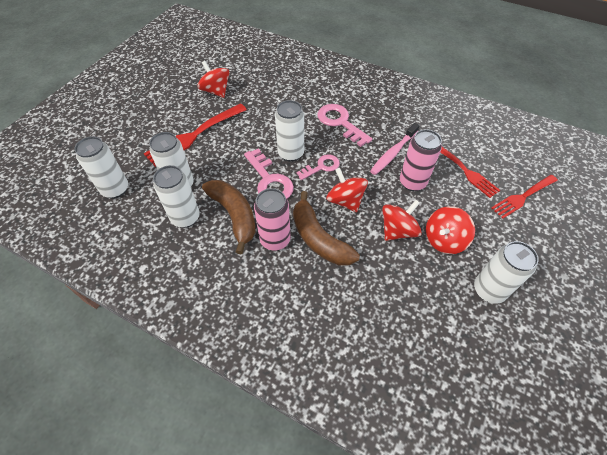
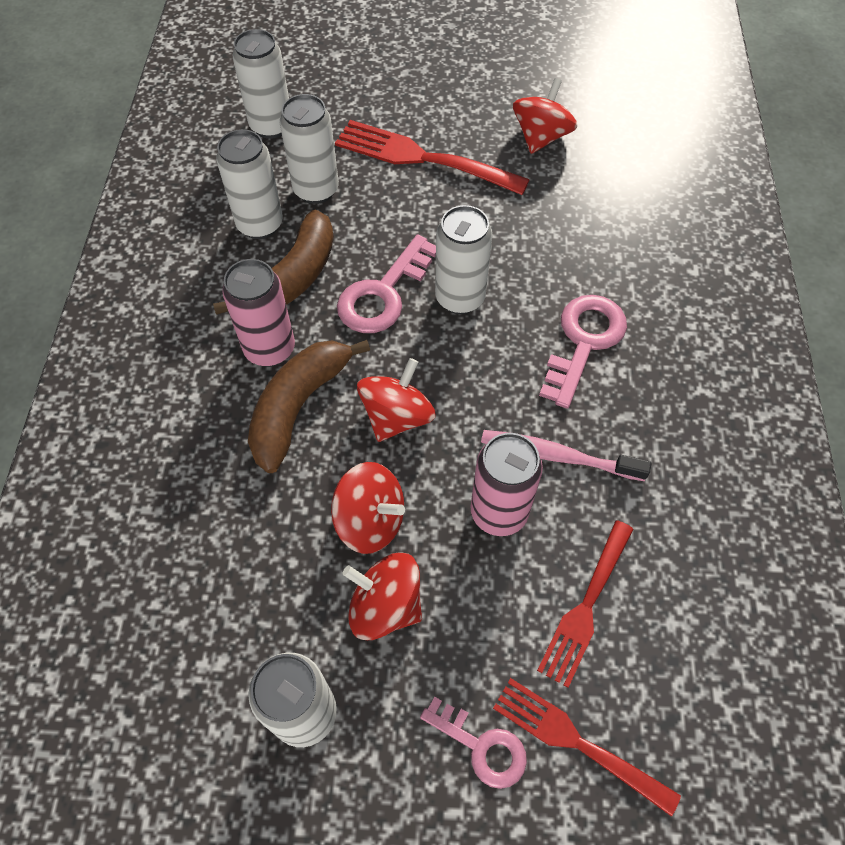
camera: 65 degrees right, 5 degrees up
(321, 167) = (455, 354): pink key -> pink key (482, 746)

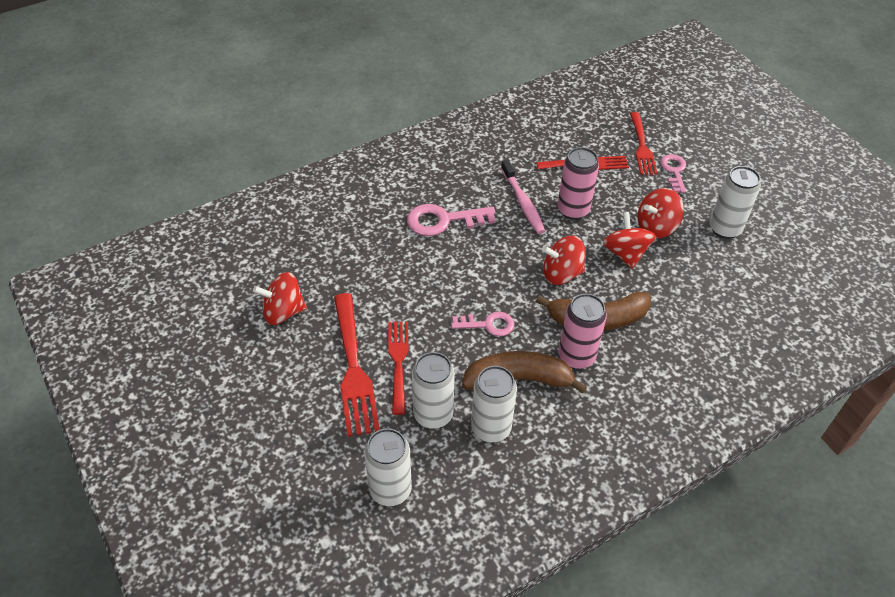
camera: 125 degrees left, 10 degrees down
(383, 294) = (488, 324): pink key -> pink key, size x0.64
(385, 606) = (656, 227): red spinning top -> red spinning top turned 75 degrees clockwise
(400, 194) = (398, 362): none -> red fork
(460, 298) = (459, 287): white can -> none

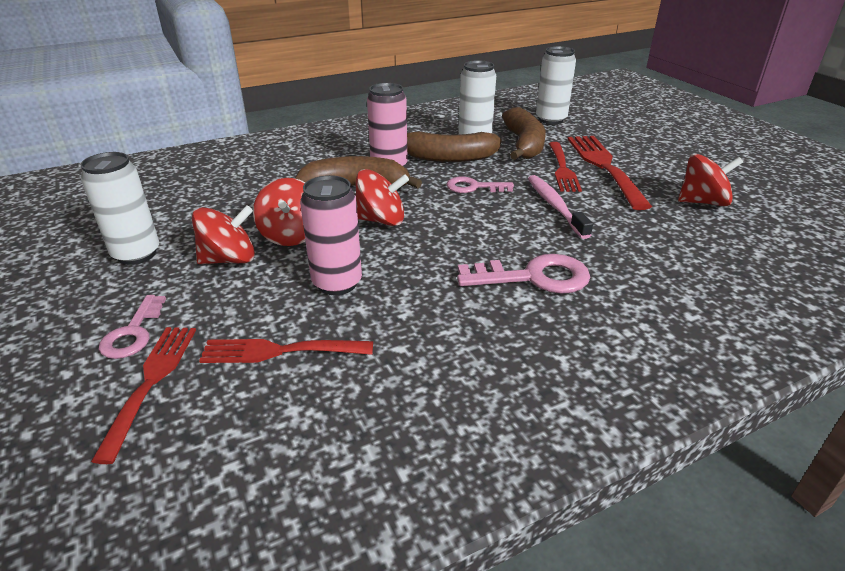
camera: 175 degrees left, 15 degrees down
(433, 415) = (524, 144): white can -> brown banana
(523, 202) = (411, 296): pink toothbrush -> pink toothbrush (555, 206)

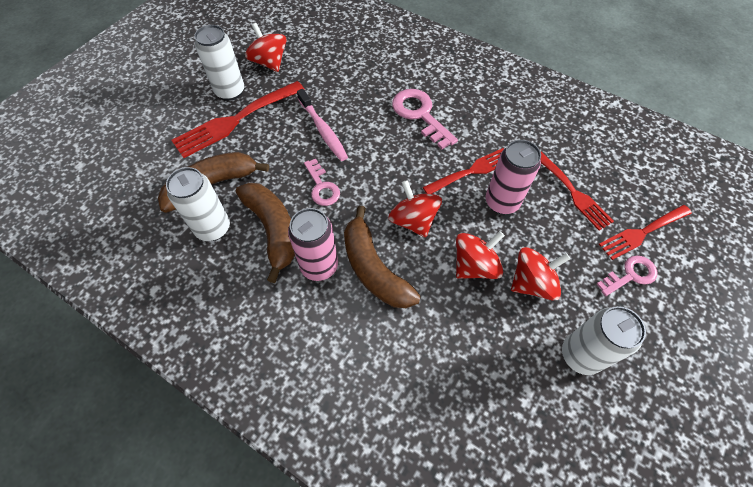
camera: 120 degrees left, 25 degrees up
(229, 259) = (532, 283): red spinning top -> red spinning top turned 120 degrees clockwise
(551, 119) = (133, 185): white can -> white can (230, 91)
(555, 206) = (323, 130): pink toothbrush -> pink toothbrush turned 75 degrees counterclockwise
(562, 169) = (253, 144): red fork -> red fork (471, 171)

